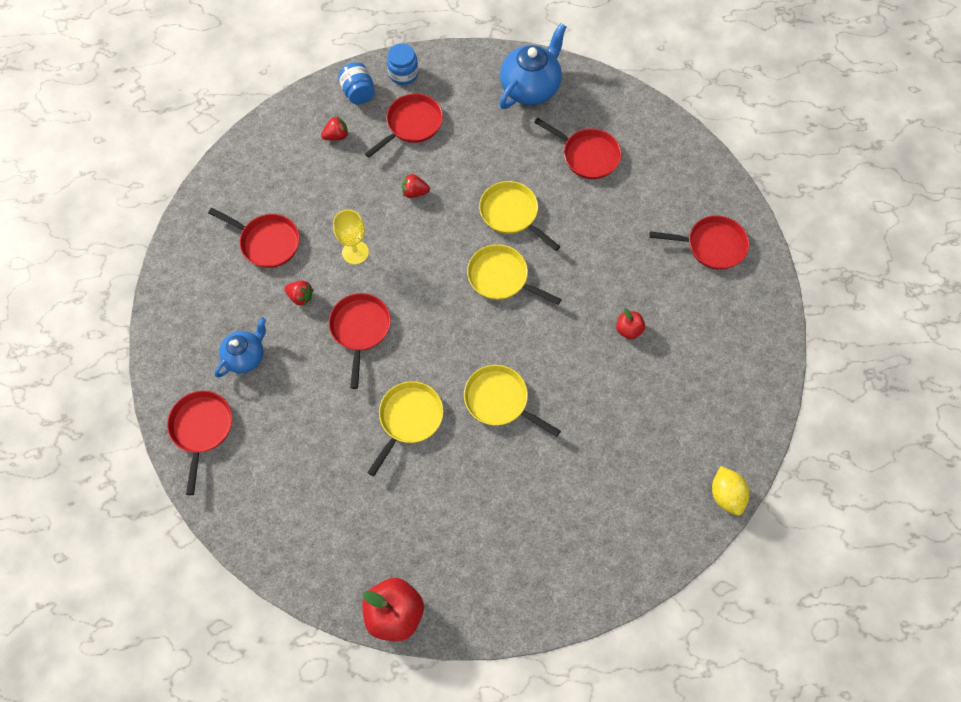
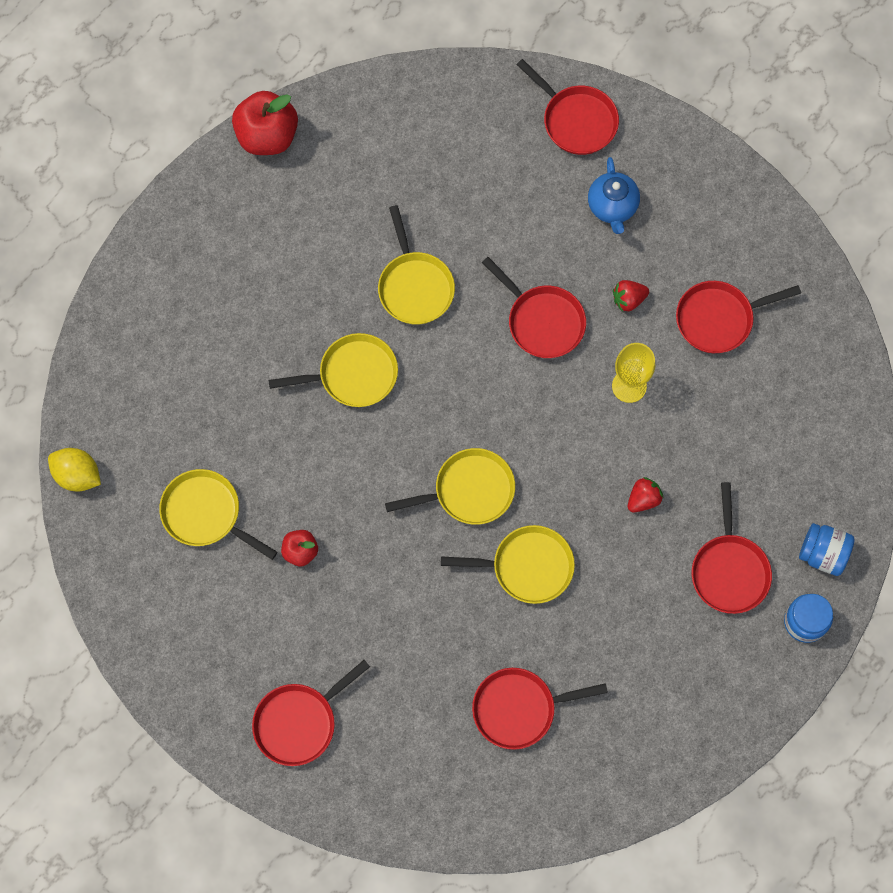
camera: 135 degrees right, 5 degrees up
(336, 136) = (786, 485): red strawberry -> none
(530, 88) = (659, 736): blue teapot -> none
(665, 399) = (206, 514): none -> yellow pan

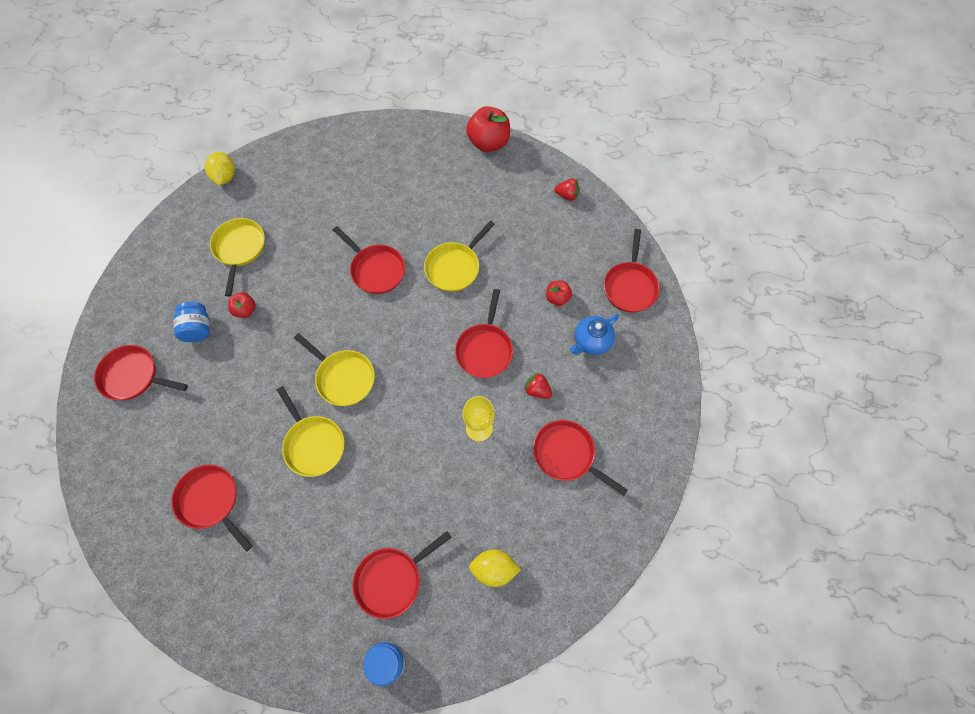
camera: 55 degrees right, 5 degrees down
(353, 375) = (376, 269): yellow pan -> red pan
(535, 204) = (557, 298): none -> red apple
(643, 499) = (406, 487): red strawberry -> red strawberry (567, 195)
(785, 466) = (494, 569): none -> yellow lemon
(822, 554) = (446, 640): blue jar -> blue jar (198, 329)

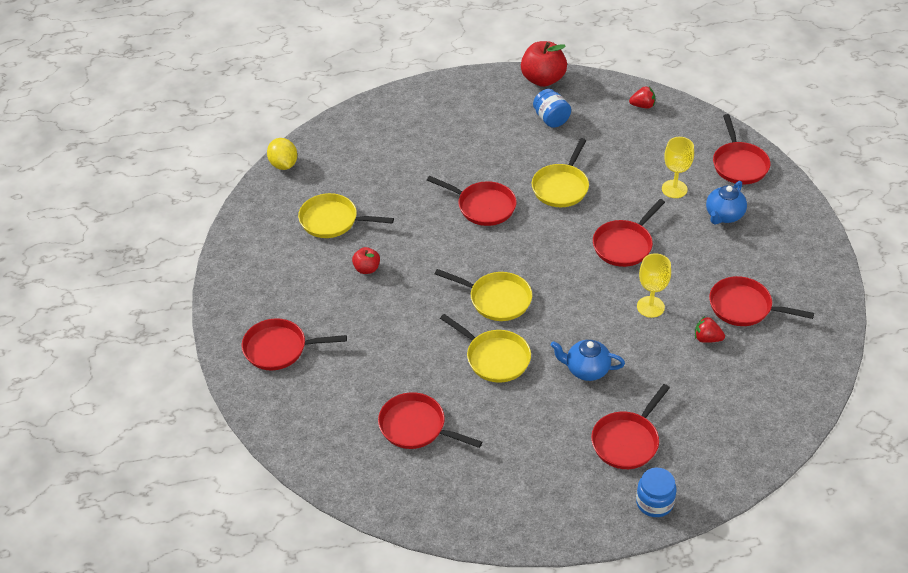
camera: 15 degrees left, 20 degrees down
(198, 329) = (325, 295): blue jar -> blue jar (551, 119)
(239, 249) = (333, 221): yellow pan -> yellow pan turned 60 degrees counterclockwise
(389, 483) = (586, 370): none -> blue teapot
(485, 349) = (624, 245): red pan -> red pan turned 45 degrees clockwise
(494, 569) = (719, 409): yellow lemon -> none
(537, 390) = (691, 265): red strawberry -> red strawberry (707, 338)
(557, 298) = (674, 189): red apple -> yellow goblet

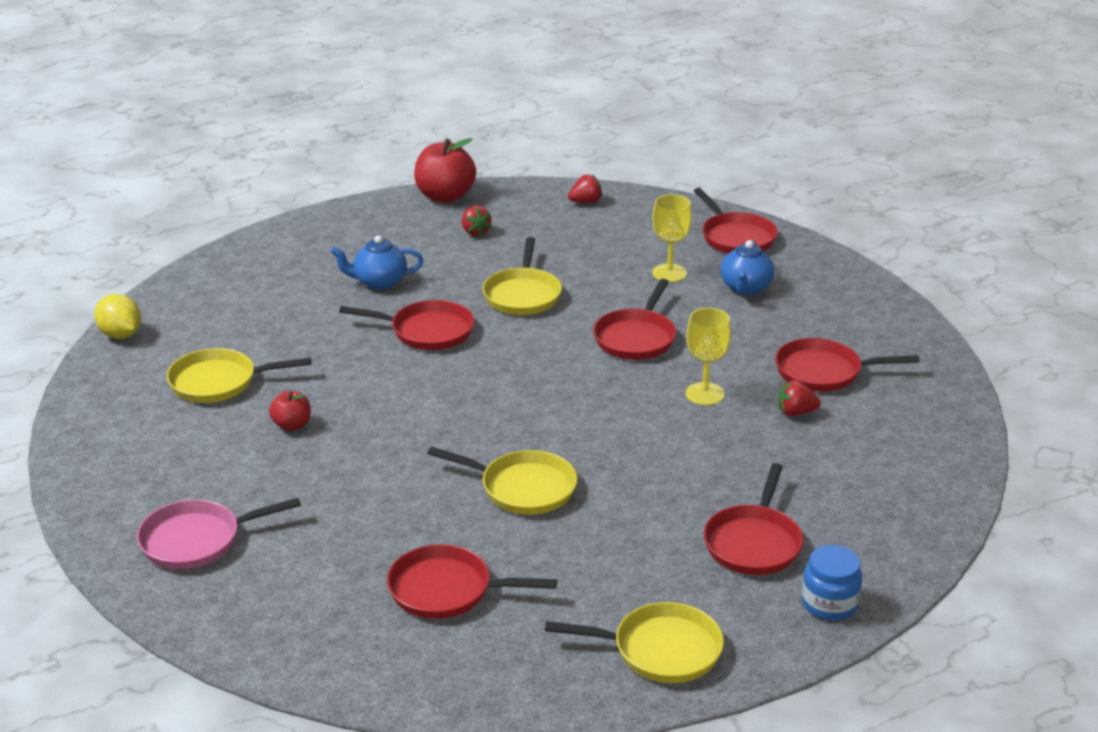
camera: 20 degrees left, 15 degrees down
(279, 348) = (197, 540): red pan -> pink pan
(496, 299) = (493, 424): yellow pan -> yellow pan (660, 650)
(551, 119) = (475, 232): blue jar -> red strawberry
(586, 370) = (656, 476): blue teapot -> blue teapot (379, 282)

